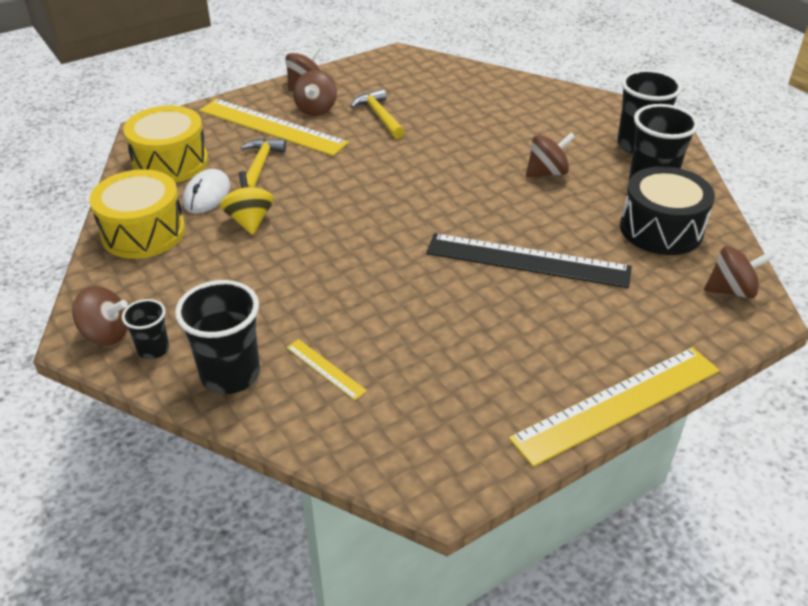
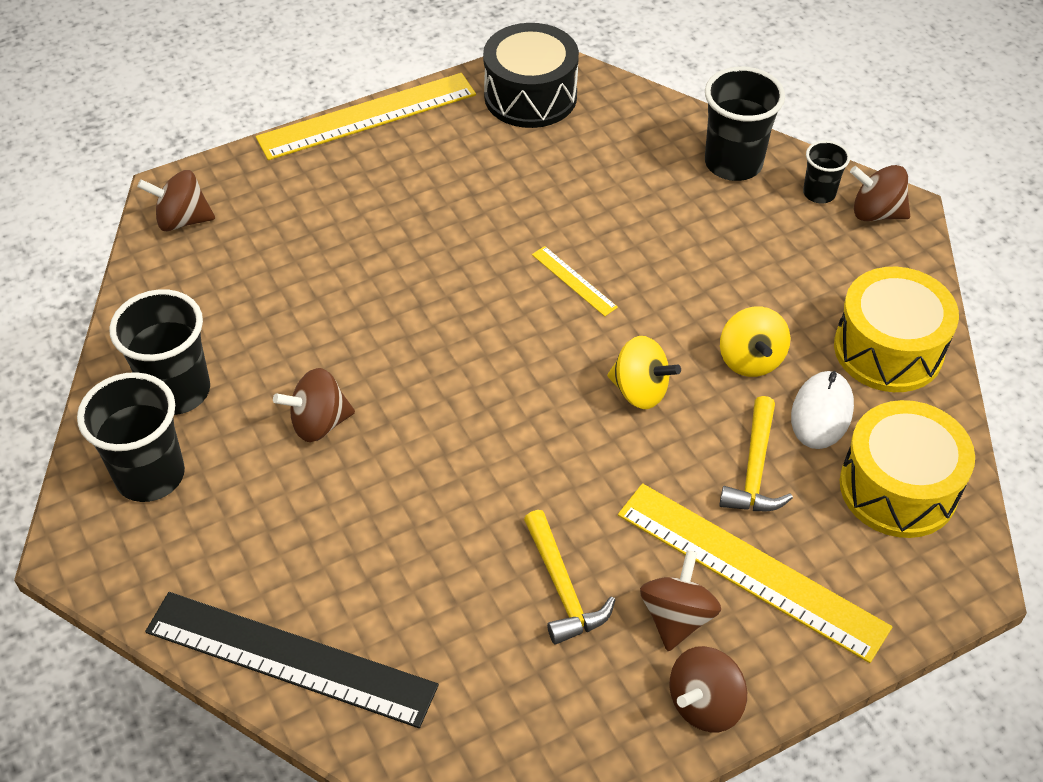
camera: 175 degrees left, 10 degrees up
(325, 369) = (639, 163): yellow ruler -> yellow ruler (574, 280)
(332, 200) = (640, 391): none -> yellow spinning top
(527, 260) = (398, 274): black ruler -> black ruler (290, 659)
(661, 229) = (211, 309): black drum -> black drum (530, 96)

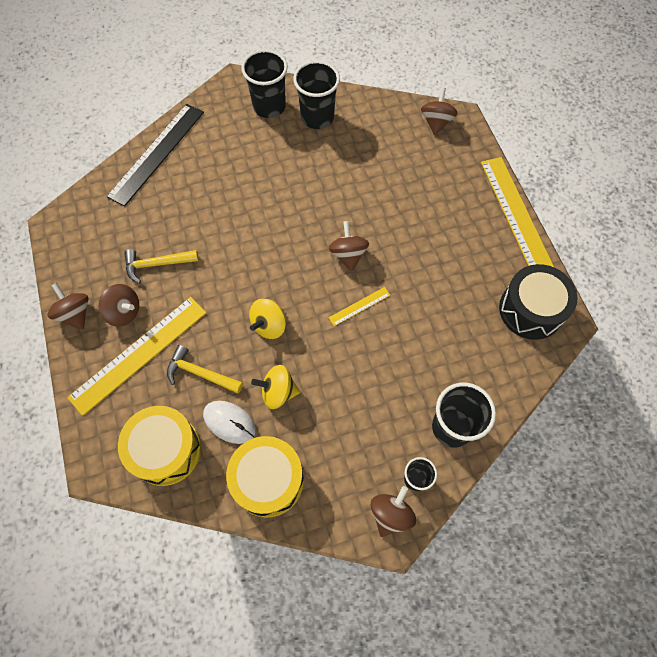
camera: 100 degrees right, 15 degrees up
(319, 423) = (283, 173): brown spinning top -> brown spinning top (348, 255)

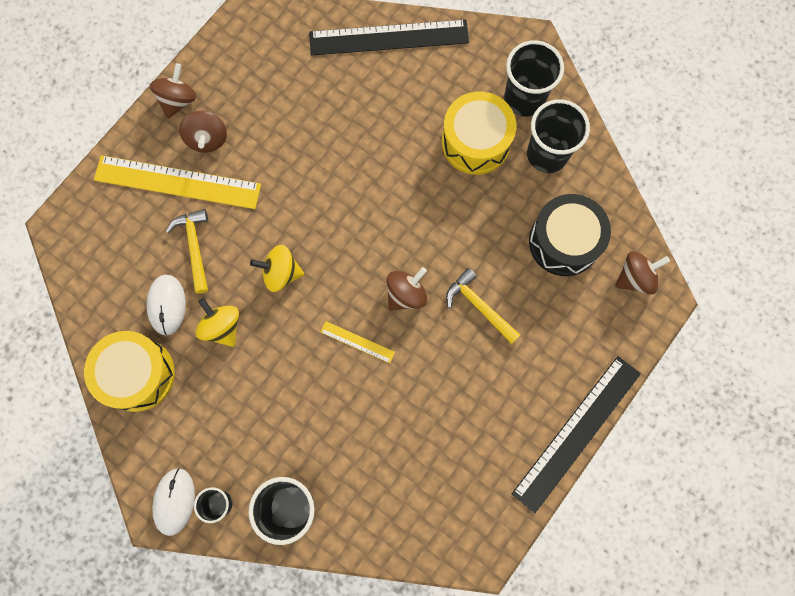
camera: 55 degrees right, 10 degrees up
(157, 264) = (272, 130): yellow hammer -> yellow hammer (479, 306)
(166, 450) = (109, 270): yellow drum -> yellow drum (476, 142)
(391, 514) = (174, 501): brown spinning top -> white mouse
(516, 215) = (576, 432): yellow ruler -> black ruler
(531, 310) = (470, 512): black drum -> black drum (564, 241)

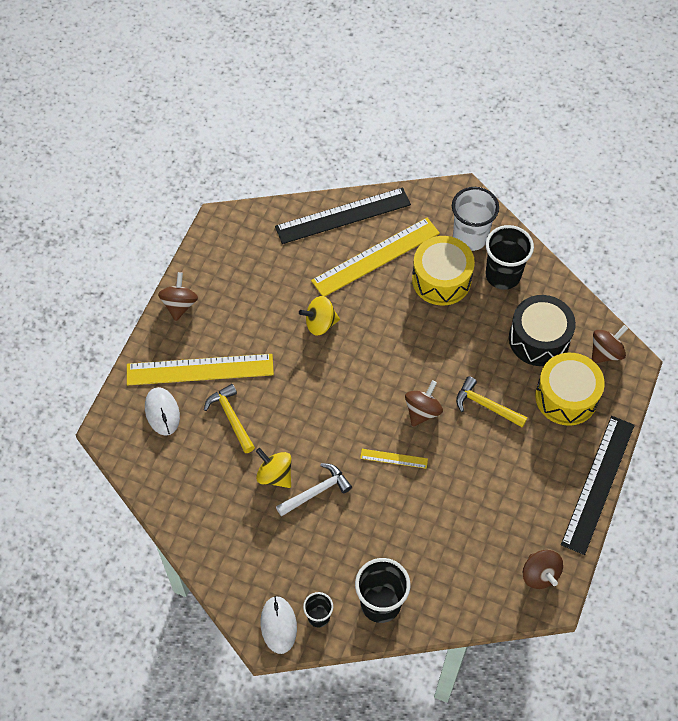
camera: 15 degrees left, 15 degrees down
(137, 374) = (214, 531): yellow drum -> yellow drum (566, 397)
(167, 305) = (222, 469): white mouse -> white mouse (162, 412)
(207, 139) = (215, 329): brown spinning top -> brown spinning top (540, 574)
(261, 358) = (316, 491): none -> white hammer
(281, 273) = (311, 420): yellow spinning top -> yellow spinning top (320, 323)
(410, 96) = (375, 257): none -> yellow ruler
(524, 99) = (470, 237): black cup -> white cup

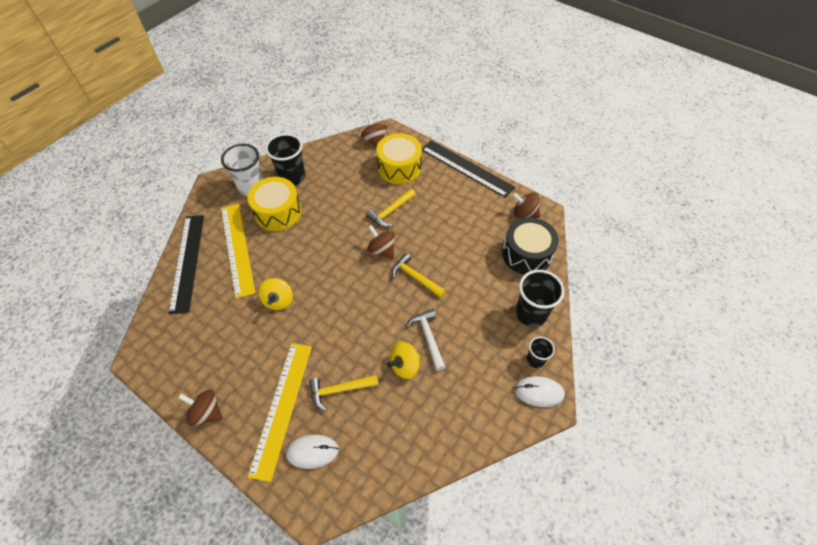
camera: 75 degrees left, 5 degrees down
(394, 458) = (415, 277): yellow ruler -> yellow hammer
(539, 339) = (350, 170): black drum -> black drum (526, 254)
(540, 574) = (524, 214): brown spinning top -> brown spinning top turned 150 degrees counterclockwise

